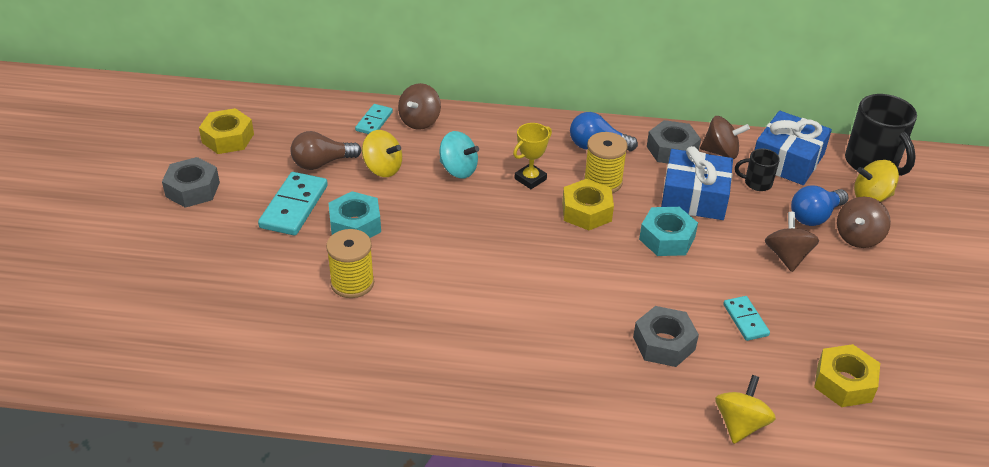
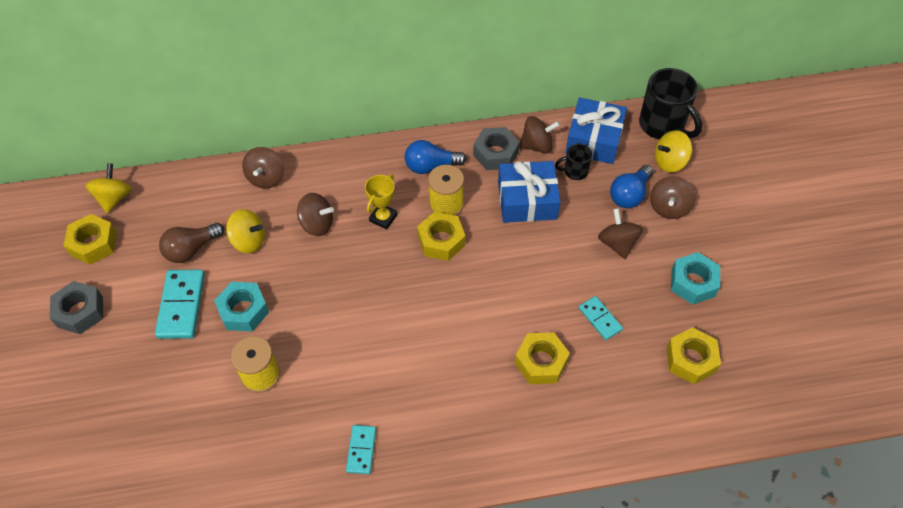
camera: 15 degrees left, 15 degrees up
(374, 121) = (224, 189): turquoise domino -> turquoise domino (361, 450)
(458, 170) = (317, 224): turquoise spinning top -> brown spinning top
(663, 343) = (541, 362): grey nut -> yellow nut
(667, 238) = (515, 251): turquoise nut -> turquoise nut (693, 282)
(740, 424) = (621, 425): yellow spinning top -> yellow spinning top (114, 198)

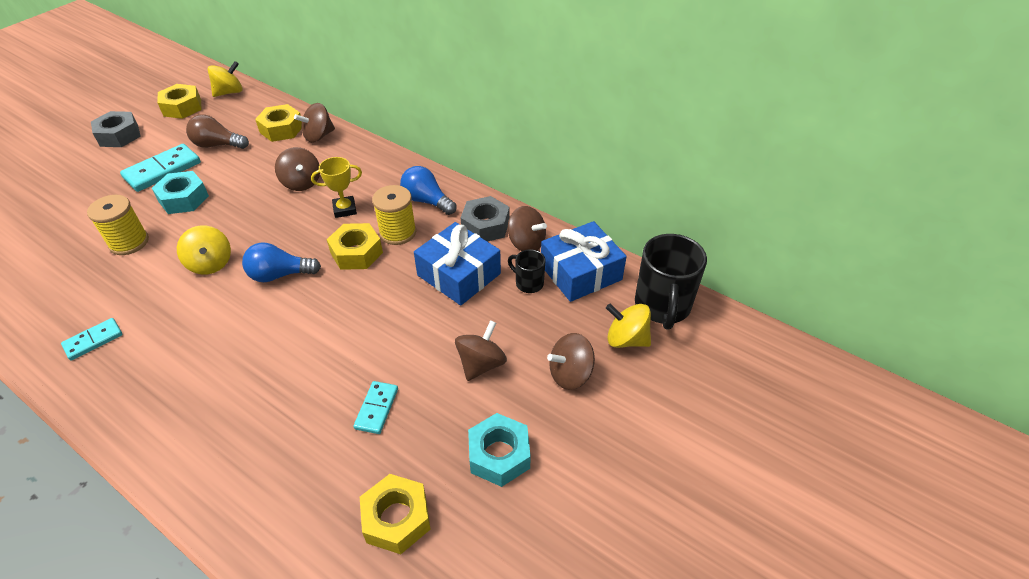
camera: 45 degrees right, 10 degrees down
(249, 241) = (251, 163): yellow spinning top -> yellow spinning top (210, 263)
(541, 362) = (284, 397): yellow nut -> yellow nut (281, 129)
(629, 195) = (549, 336): blue light bulb -> blue light bulb (280, 275)

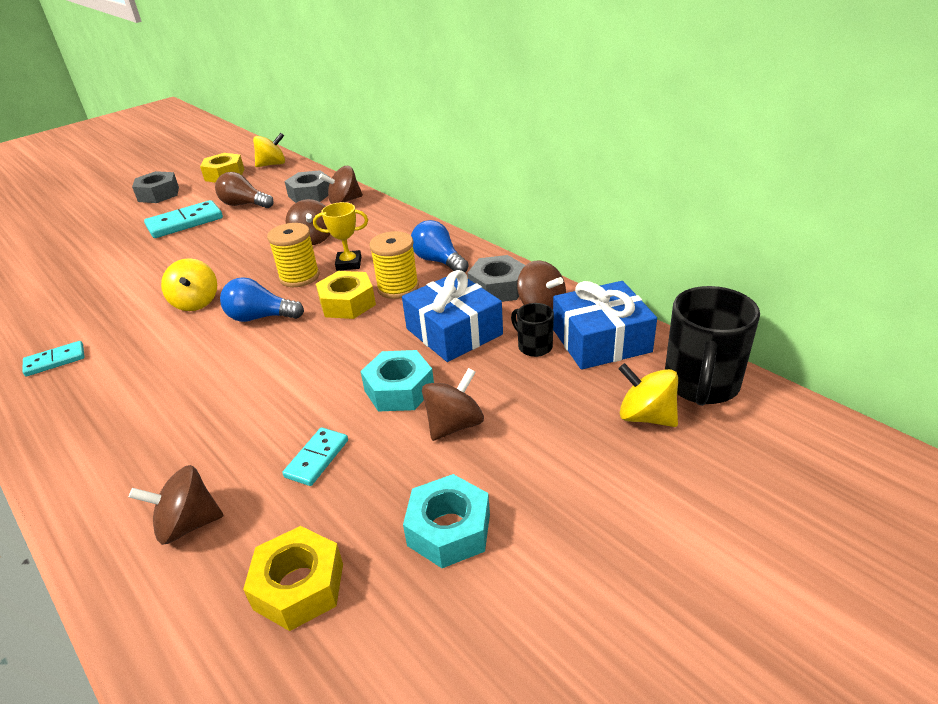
camera: 15 degrees right, 10 degrees down
(129, 242) = (127, 279): yellow spool -> yellow spool (299, 277)
(183, 199) = (194, 246): turquoise nut -> turquoise nut (399, 389)
(281, 129) = (310, 194): yellow nut -> grey nut
(570, 374) = (564, 448): brown spinning top -> brown spinning top (188, 524)

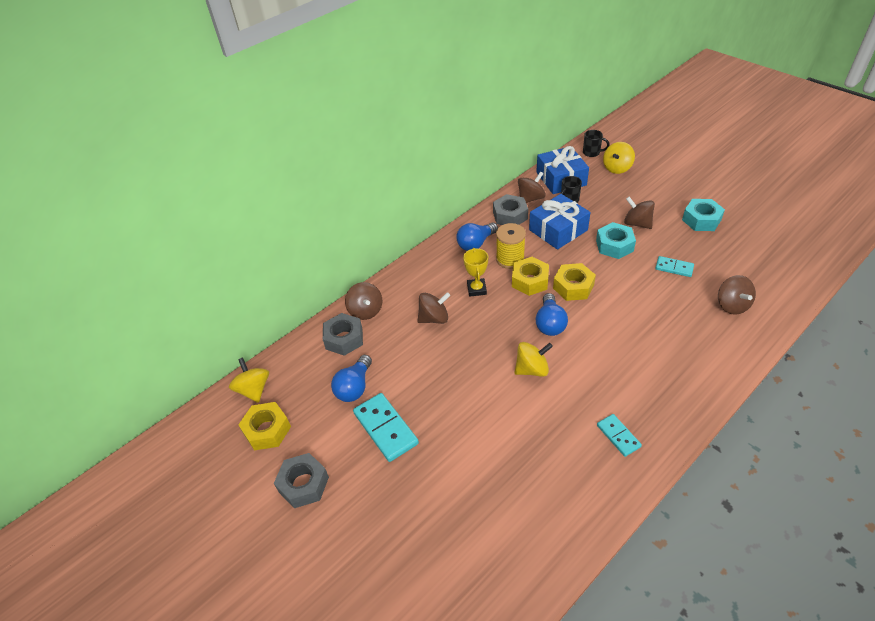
camera: 90 degrees left, 10 degrees up
(244, 205) = (354, 387): brown light bulb -> blue light bulb
(299, 277) = (495, 314): yellow spool -> none
(299, 586) = (747, 259): yellow nut -> yellow nut (573, 287)
(701, 385) = (592, 152): black mug -> black mug, size x0.51

